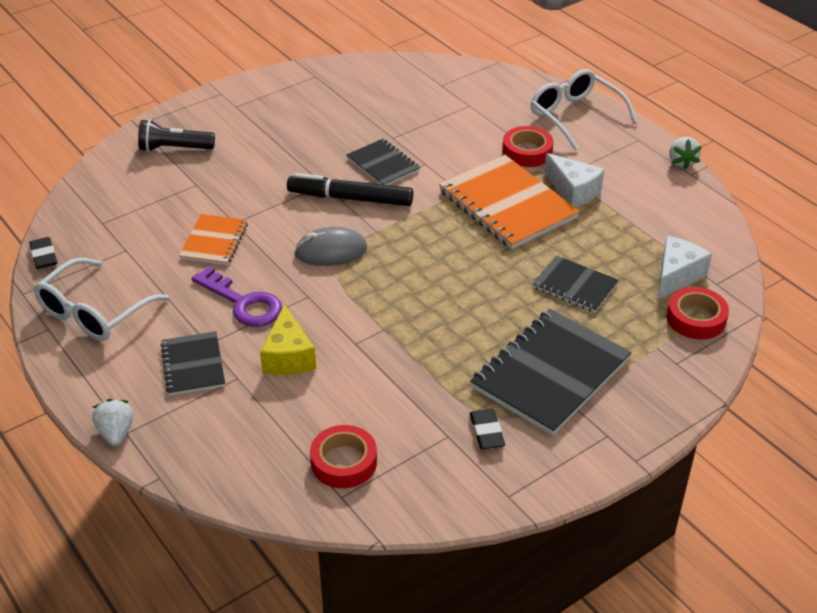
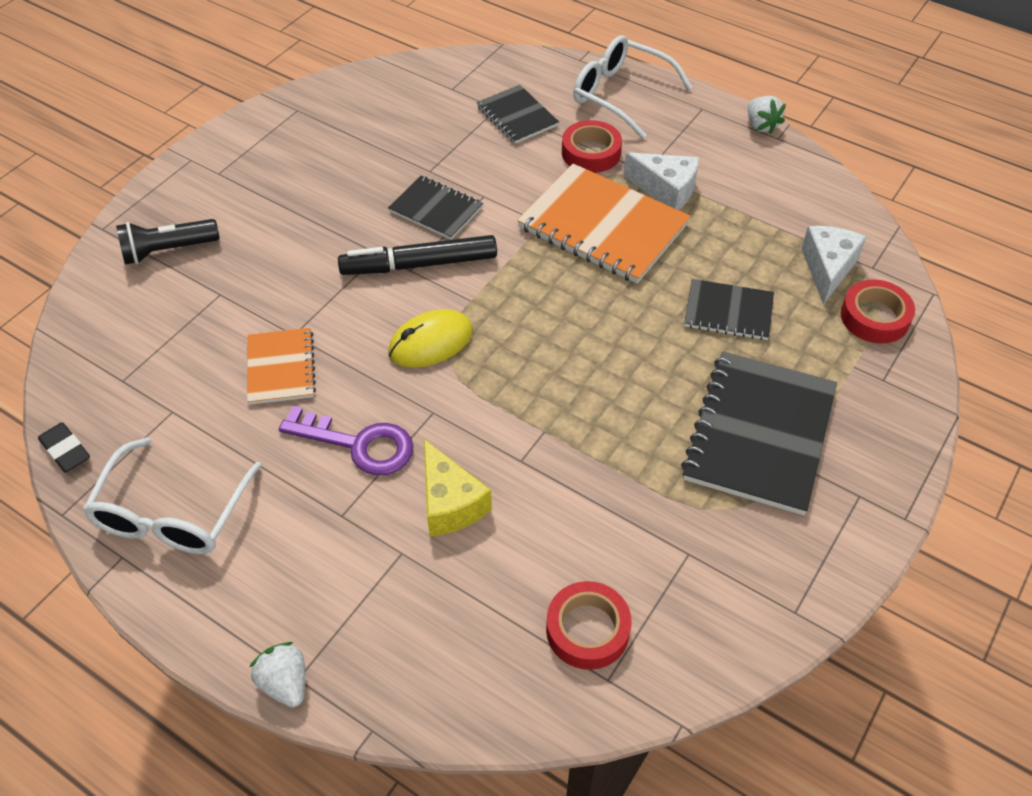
camera: 20 degrees left, 10 degrees up
(193, 365) = (338, 552): black notebook -> black notebook (517, 116)
(331, 251) = (431, 342): grey mouse -> yellow mouse
(486, 432) = (729, 534): black eraser -> none

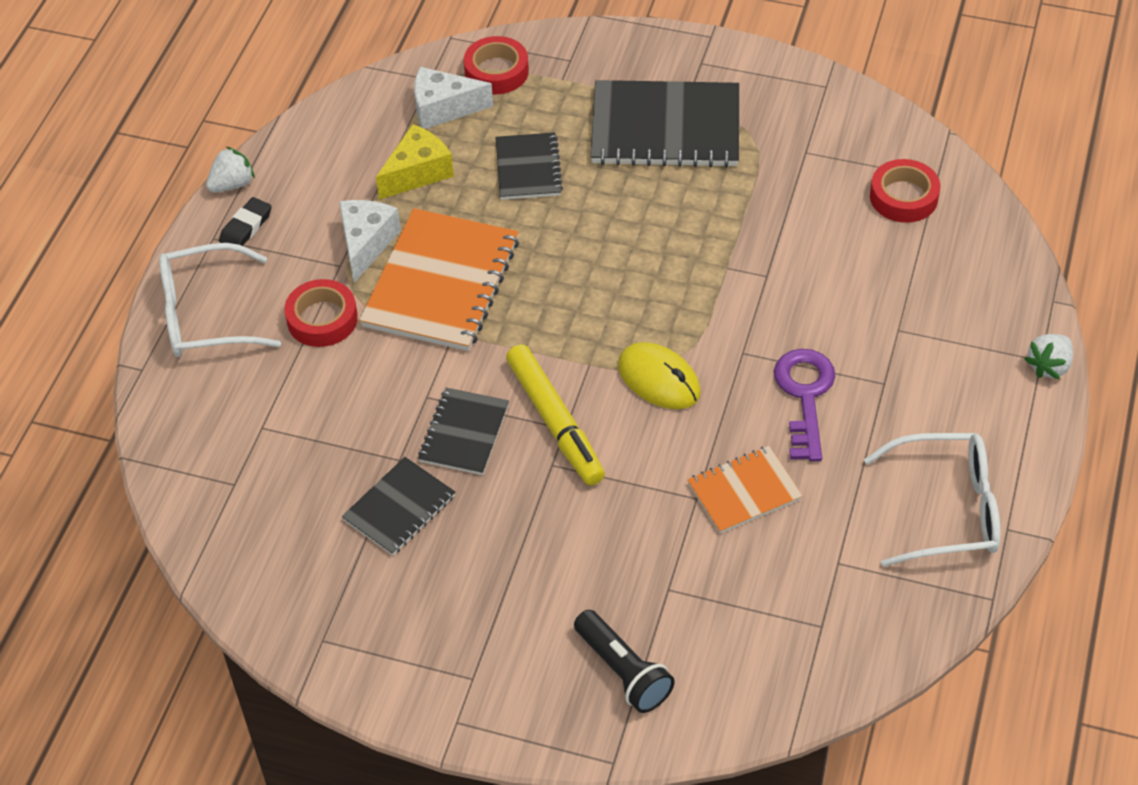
camera: 105 degrees left, 0 degrees up
(65, 450) = (925, 633): black eraser -> black eraser (246, 227)
(419, 264) = (555, 422): black marker -> yellow marker
(450, 503) = (834, 311): yellow cheese -> yellow cheese (417, 173)
(517, 116) = (273, 402): black notebook -> black notebook (399, 508)
(620, 94) = (205, 315): white glasses -> white glasses turned 60 degrees clockwise

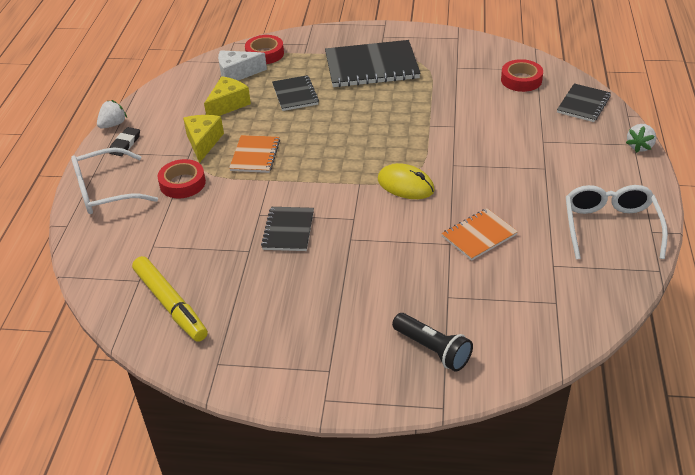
camera: 10 degrees left, 10 degrees down
(366, 244) = (203, 142): white cheese -> yellow cheese
(399, 508) = (255, 277): black notebook -> black notebook (583, 104)
(441, 283) = (255, 155): orange notebook -> orange notebook, size x0.56
(555, 422) = (346, 216): yellow marker -> yellow marker (170, 304)
(805, 396) = (499, 181): purple key -> none
(947, 509) = (610, 227): white glasses -> white glasses turned 75 degrees counterclockwise

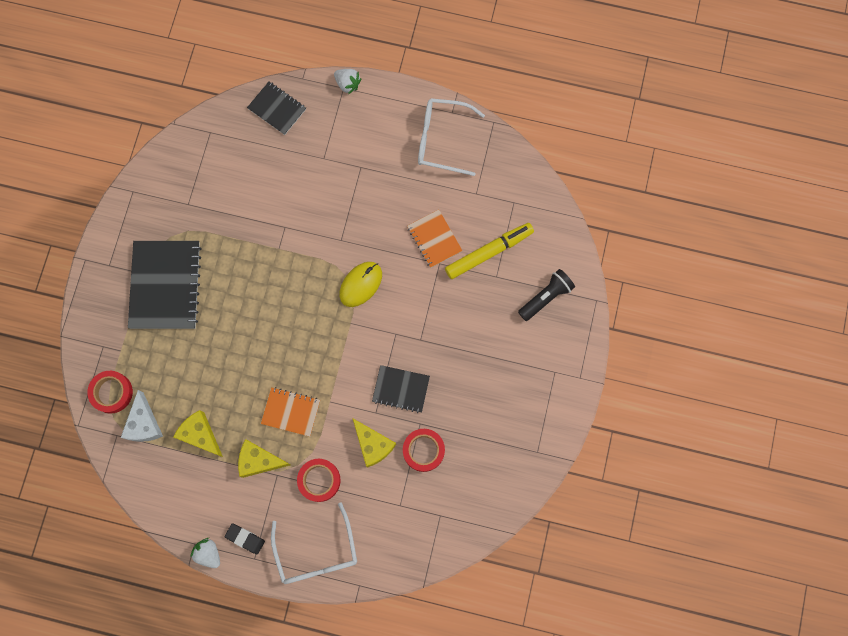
camera: 85 degrees left, 35 degrees up
(170, 304) = (471, 488): yellow marker -> yellow marker (488, 252)
(222, 217) = (373, 445): none -> yellow cheese
(295, 94) = (198, 367): black notebook -> none
(521, 80) = (225, 151): red tape -> red tape (423, 450)

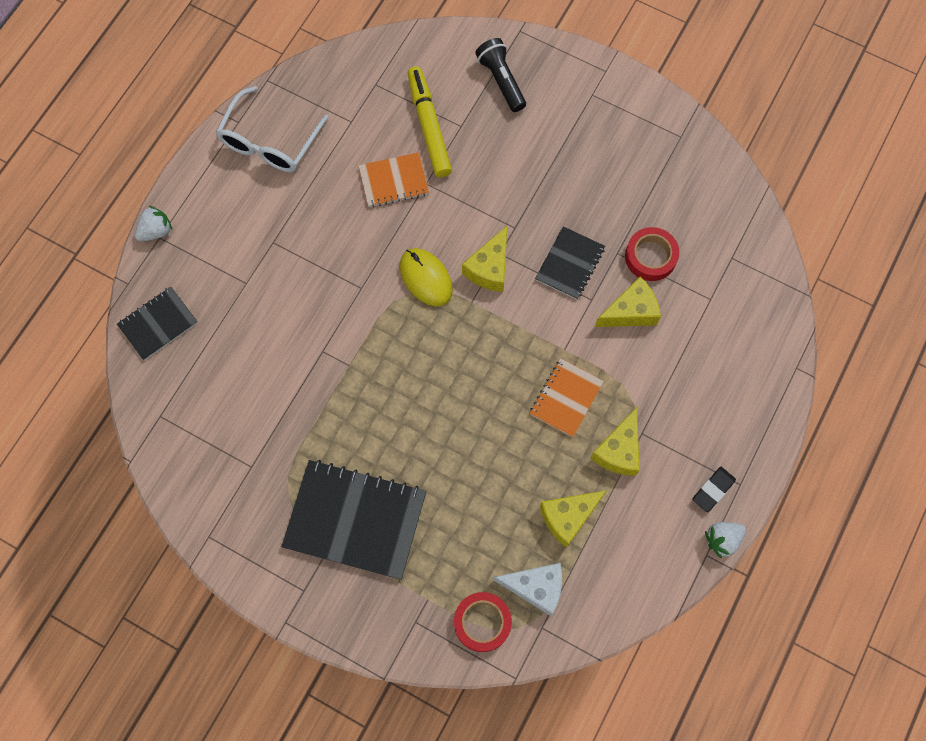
camera: 75 degrees left, 5 degrees down
(317, 553) = (748, 407): white glasses -> none
(319, 480) = (659, 384): red tape -> none
(381, 329) = (489, 268): none -> yellow cheese

